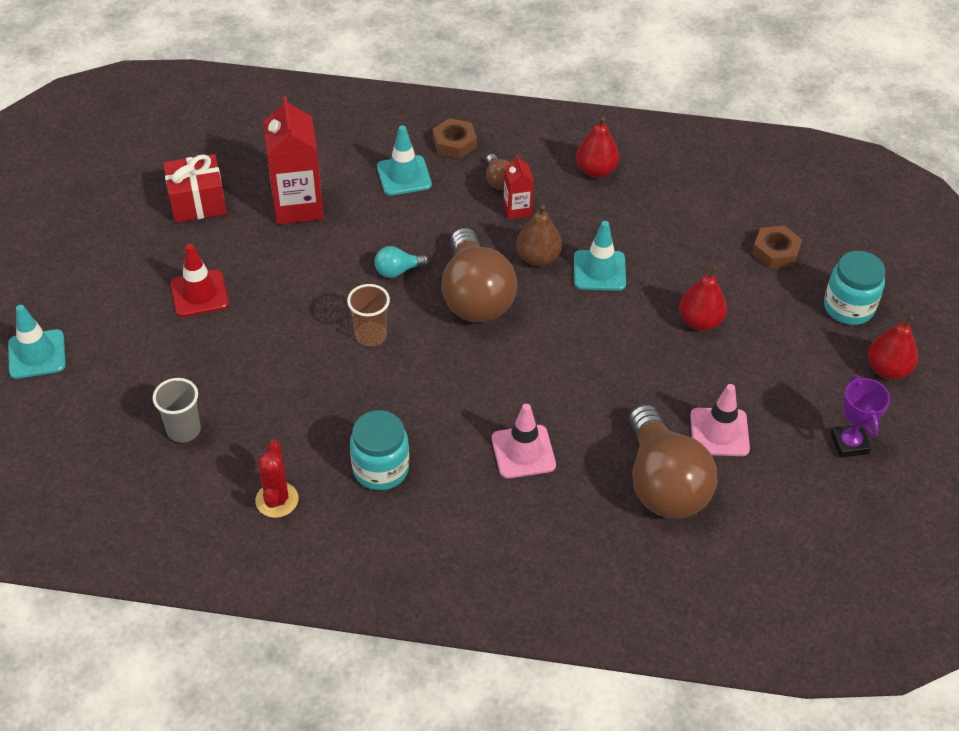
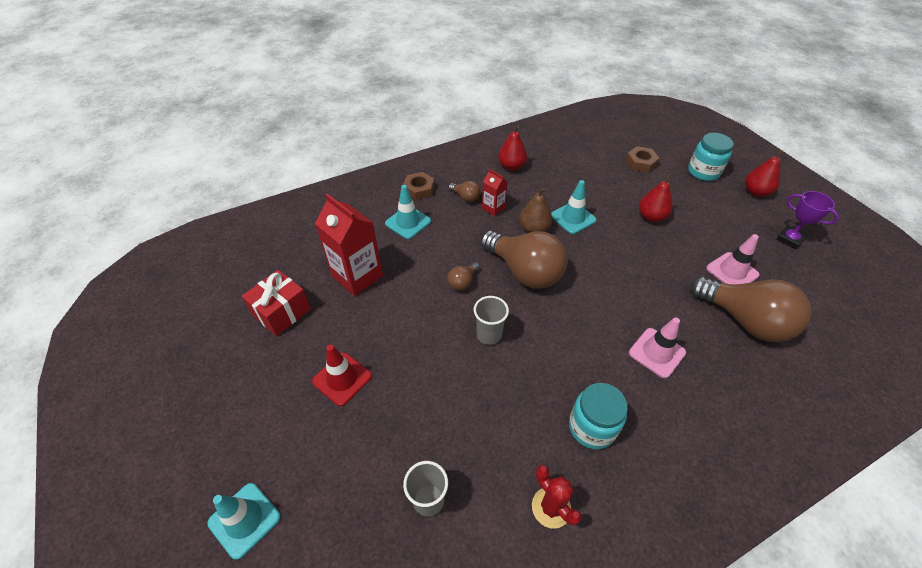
camera: 35 degrees left, 0 degrees up
(371, 335) = (489, 335): brown cup -> grey cup
(398, 271) = (463, 282): turquoise light bulb -> brown light bulb

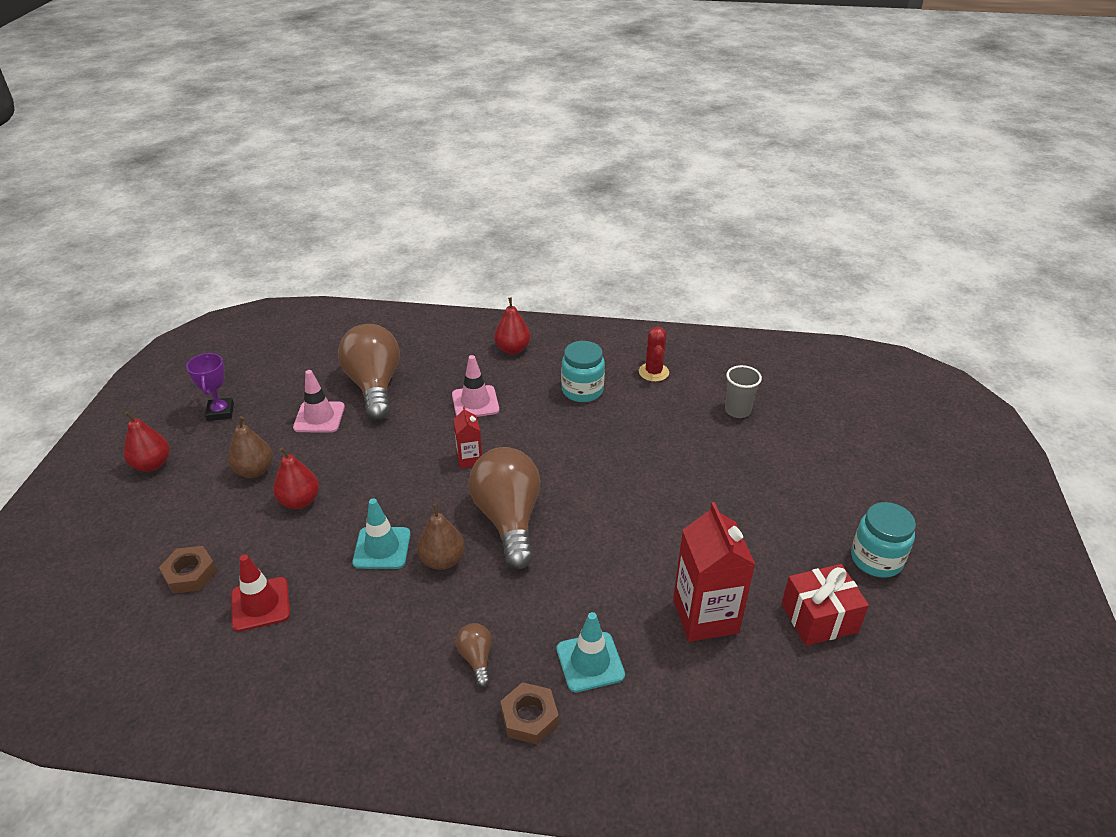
camera: 145 degrees left, 10 degrees down
(244, 520) = (888, 461): turquoise traffic cone -> none
(342, 379) = (772, 515): red traffic cone -> red traffic cone (260, 604)
(463, 282) = (585, 543): brown light bulb -> none
(489, 335) = (603, 482): grey cup -> none
(493, 208) = (458, 618): red carton -> red carton (469, 459)
(511, 166) = (355, 677): red pear -> red pear (512, 349)
(702, 218) = (254, 470): none -> brown pear
(703, 172) = (151, 517): turquoise jar -> turquoise jar (876, 559)

